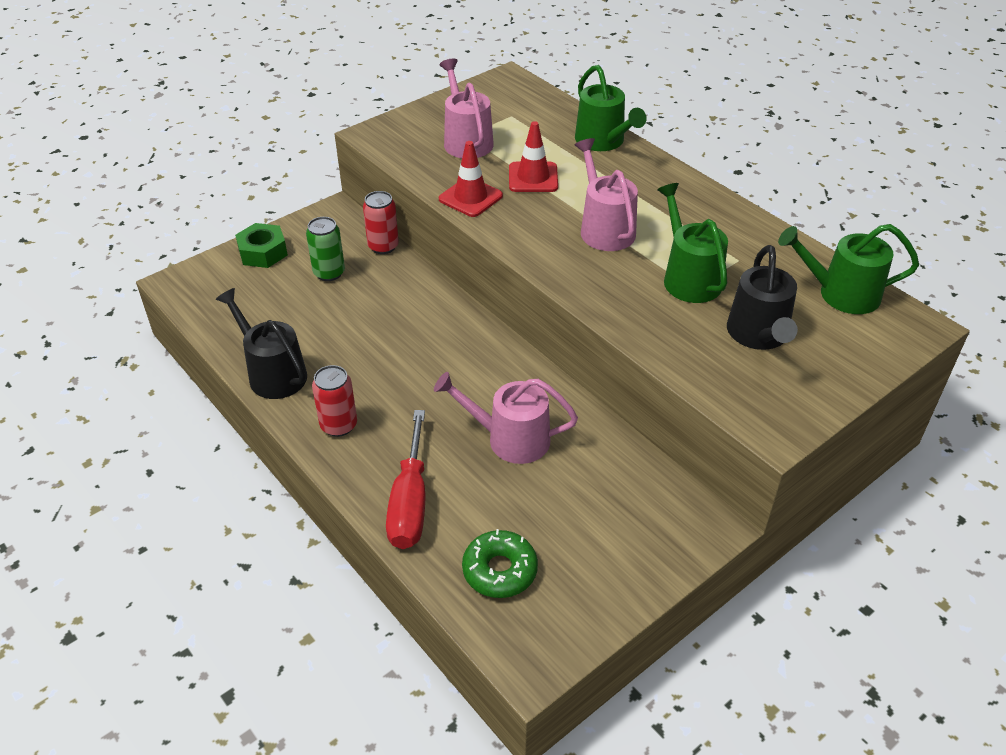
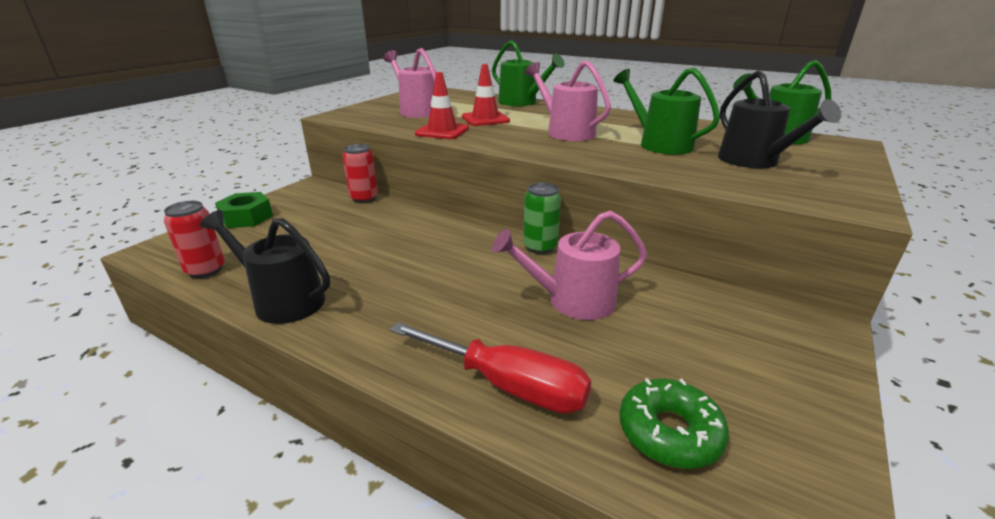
camera: 20 degrees left, 15 degrees down
(329, 273) = (319, 220): green can -> green can (540, 247)
(339, 425) = (380, 329): red can -> red can (205, 270)
(410, 502) = (507, 385): red screwdriver -> red screwdriver turned 45 degrees counterclockwise

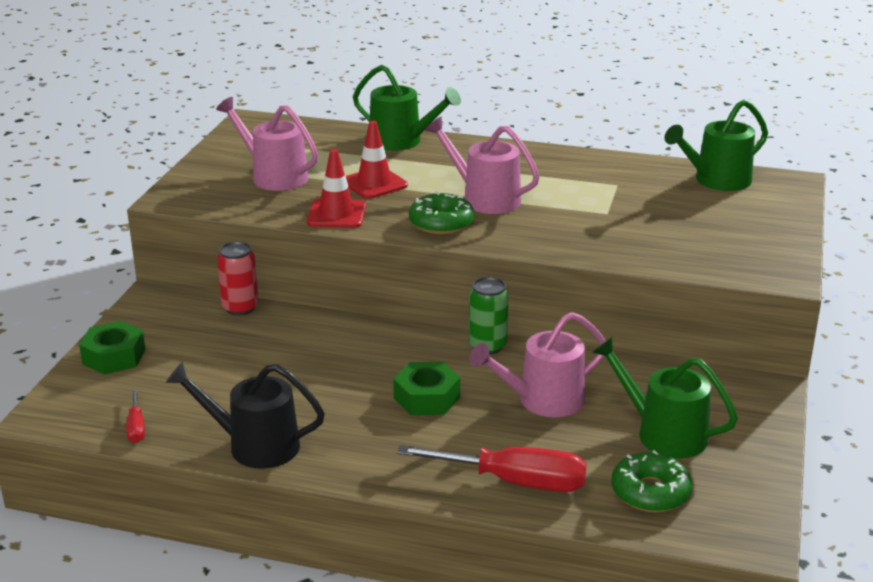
camera: 15 degrees left, 0 degrees up
(205, 270) = (136, 428): red can -> red screwdriver
(463, 282) = (427, 398): none -> green nut
(521, 142) = (441, 223): none -> green donut
(660, 144) = (595, 208): green watering can -> green watering can (663, 433)
(753, 161) = (694, 225): black watering can -> none

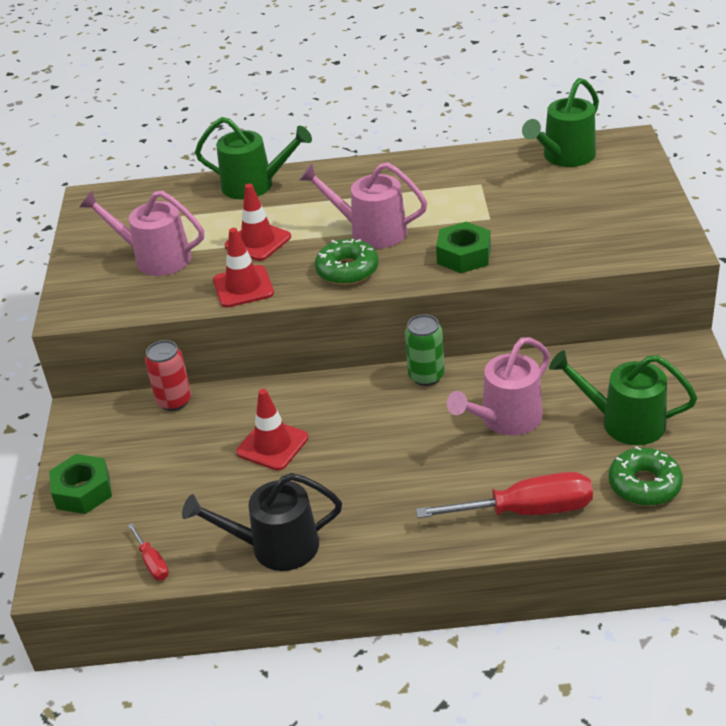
camera: 15 degrees left, 10 degrees up
(305, 364) = (272, 445): none -> red traffic cone
(427, 398) = (402, 447): green nut -> green nut (464, 255)

